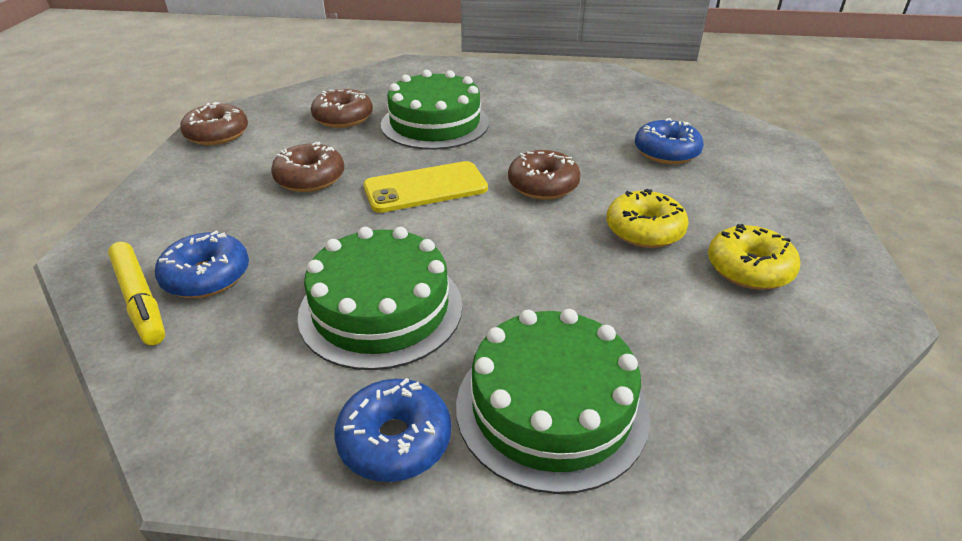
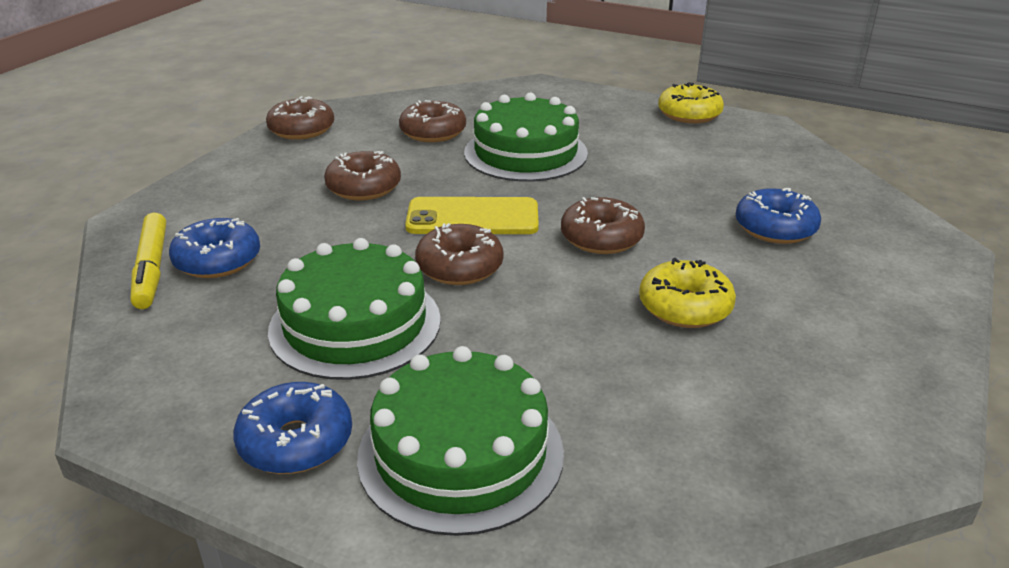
camera: 20 degrees right, 5 degrees down
(442, 234) = (459, 267): none -> brown donut
(749, 269) = (781, 373): yellow donut -> yellow donut (689, 114)

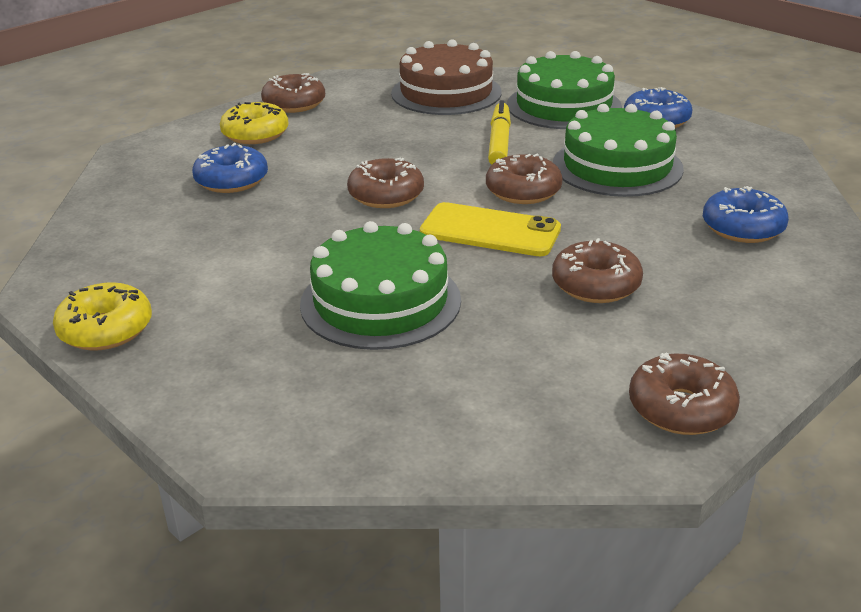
camera: 160 degrees left, 0 degrees up
(151, 269) = (804, 229): yellow marker -> yellow marker (499, 142)
(433, 132) = (481, 362): brown donut -> brown donut (294, 104)
(682, 451) = (446, 93): none -> brown cake
(685, 307) = (373, 143): yellow donut -> yellow donut (255, 134)

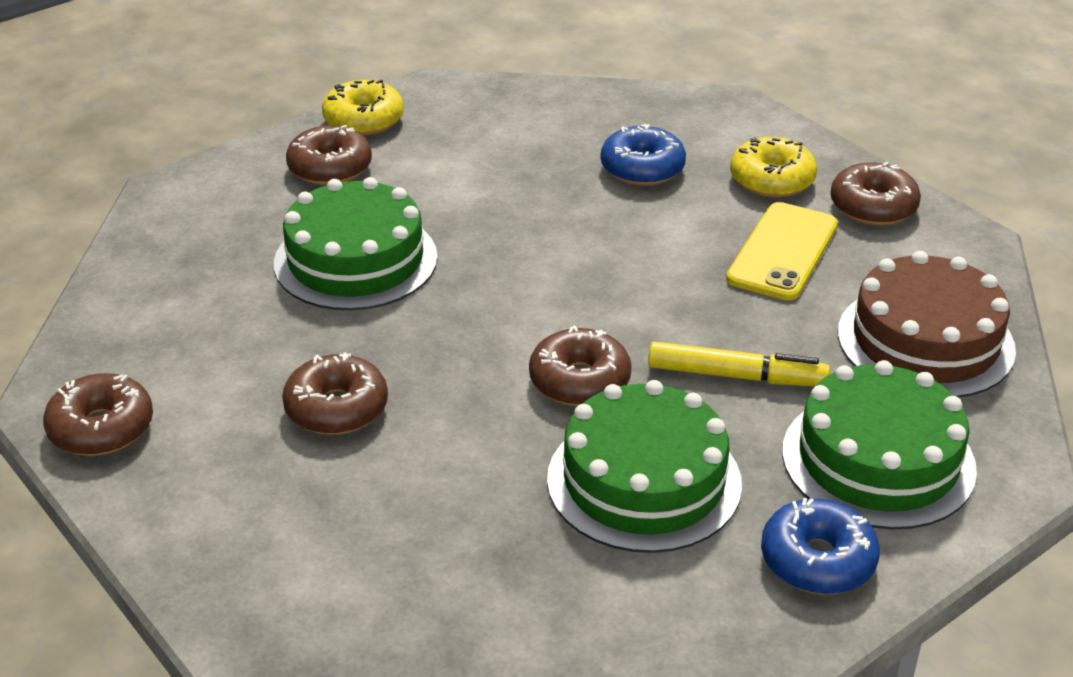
camera: 95 degrees right, 5 degrees up
(386, 195) = (587, 272): brown donut -> brown donut (330, 168)
(490, 231) = (480, 343): yellow phone -> yellow phone (782, 252)
(742, 228) = (433, 569): blue donut -> none

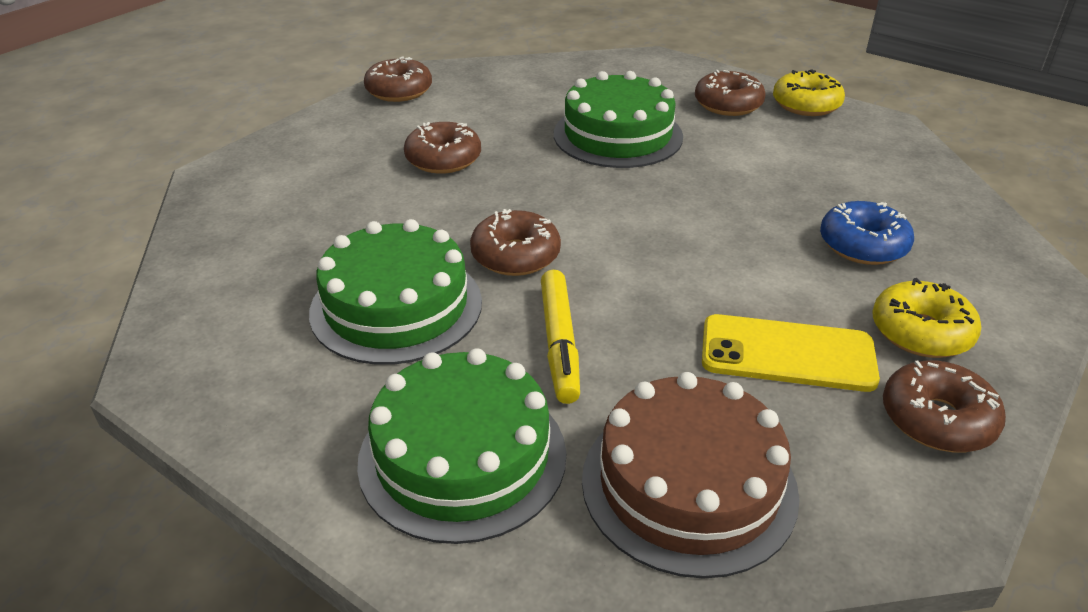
camera: 75 degrees right, 0 degrees up
(817, 560) = (308, 423): blue donut -> none

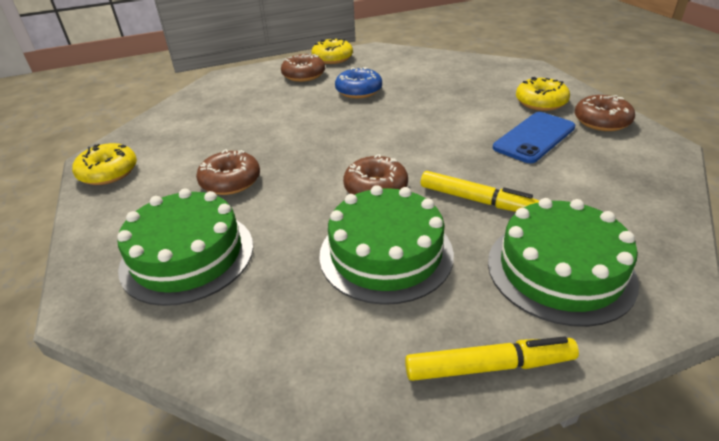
camera: 55 degrees left, 0 degrees up
(261, 436) = (489, 366): none -> yellow marker
(399, 91) = (108, 172): brown donut -> yellow donut
(618, 135) = (289, 114): green cake -> green cake (187, 256)
(688, 485) = (618, 199): brown cake -> none
(787, 353) = (534, 137): yellow phone -> blue phone
(863, 245) = (466, 90): blue donut -> blue donut (359, 91)

